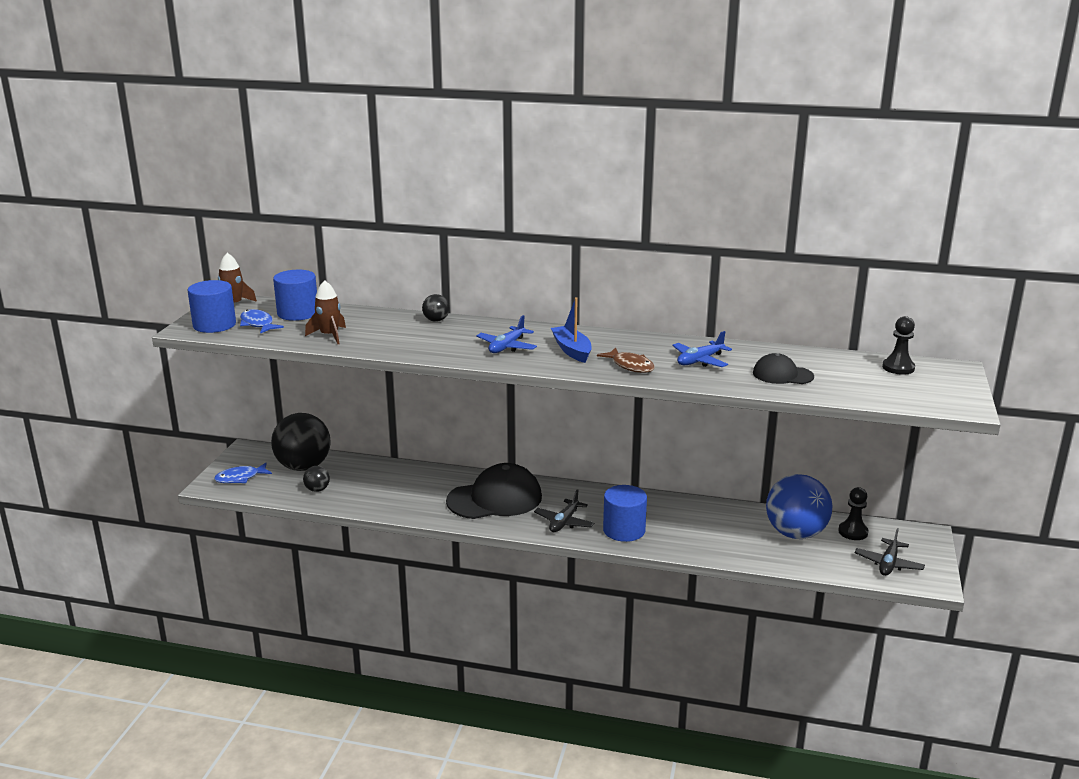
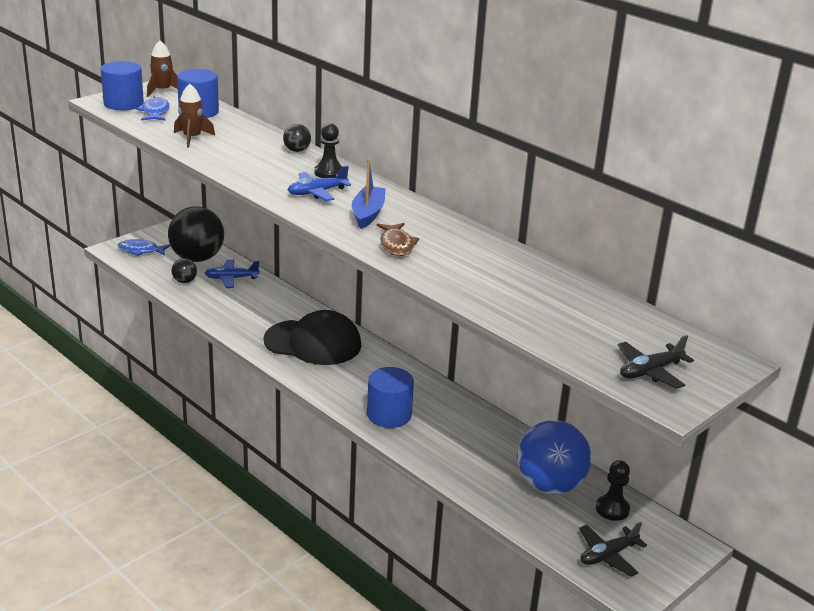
camera: 30 degrees right, 5 degrees up
(564, 522) = (345, 386): black plane -> black plane (650, 372)
(700, 361) = (470, 262): blue plane -> blue plane (231, 278)
(782, 375) = (529, 303): black cap -> none
(898, 368) = (667, 338): black pawn -> black pawn (329, 173)

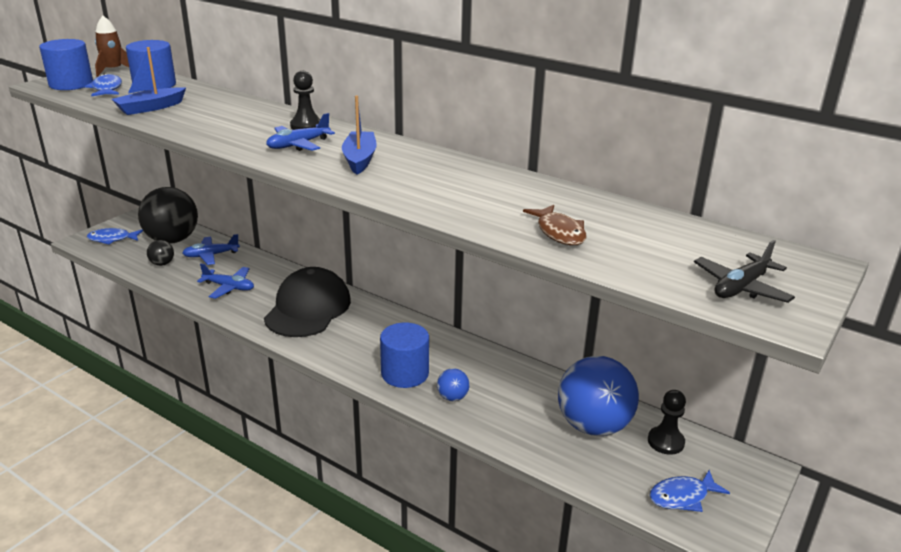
camera: 10 degrees left, 0 degrees up
(192, 138) = (150, 108): brown rocket -> blue boat
(243, 313) = (229, 287): none -> blue plane
(296, 150) = (266, 109): black ball -> none
(313, 343) = (308, 308): black cap -> black cap turned 75 degrees counterclockwise
(396, 245) = (401, 186): brown fish -> brown fish (559, 232)
(427, 442) = (452, 397): none -> blue ball
(608, 555) = (682, 497): black plane -> blue fish

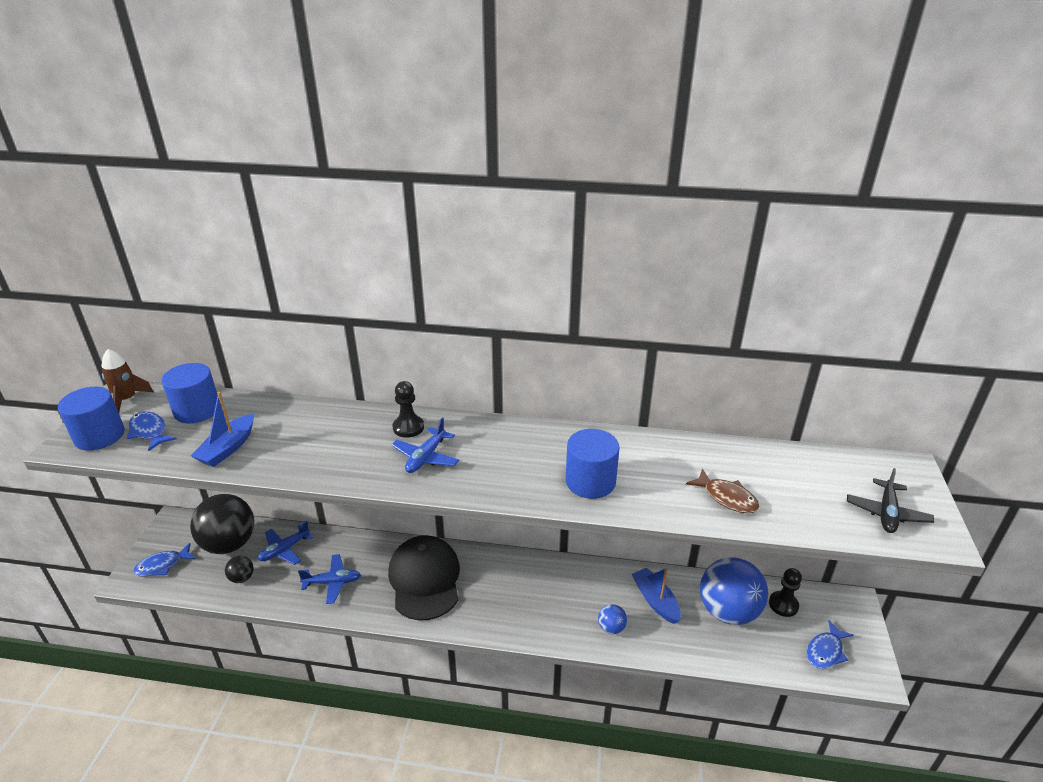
camera: 25 degrees left, 5 degrees up
(359, 159) = (497, 459): blue boat -> blue boat (655, 601)
(405, 373) = (557, 618): blue cylinder -> blue cylinder (590, 481)

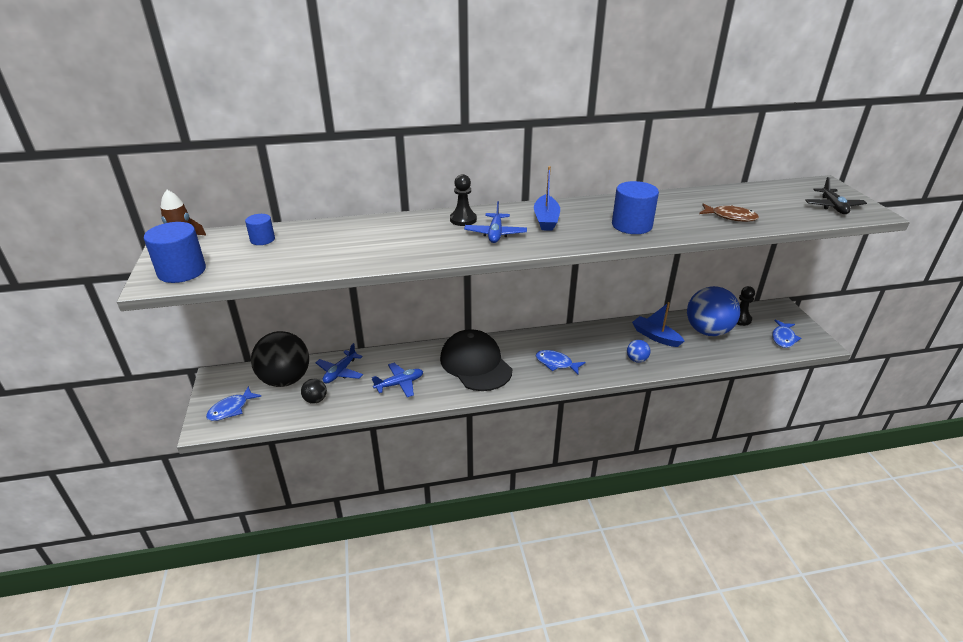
camera: 20 degrees left, 0 degrees up
(149, 432) = (230, 260): blue fish -> blue fish (556, 363)
(197, 410) = (262, 239): blue cylinder -> blue cylinder, size x0.57
(228, 448) = (318, 257): blue boat -> blue boat (546, 219)

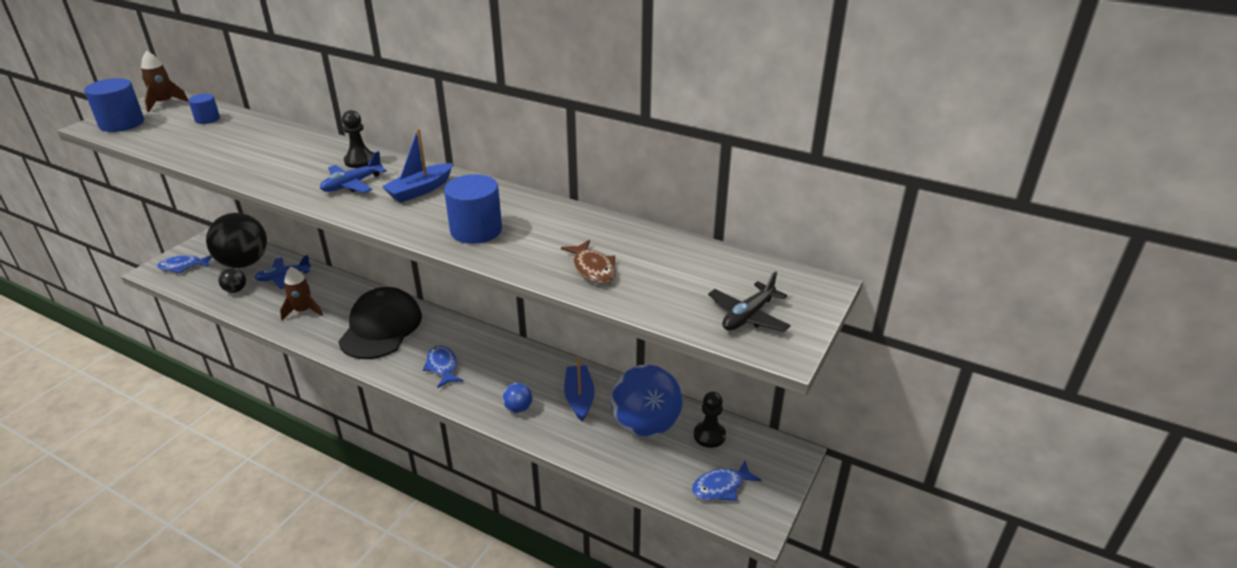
camera: 40 degrees right, 0 degrees up
(399, 384) = (303, 311): blue plane -> brown rocket

